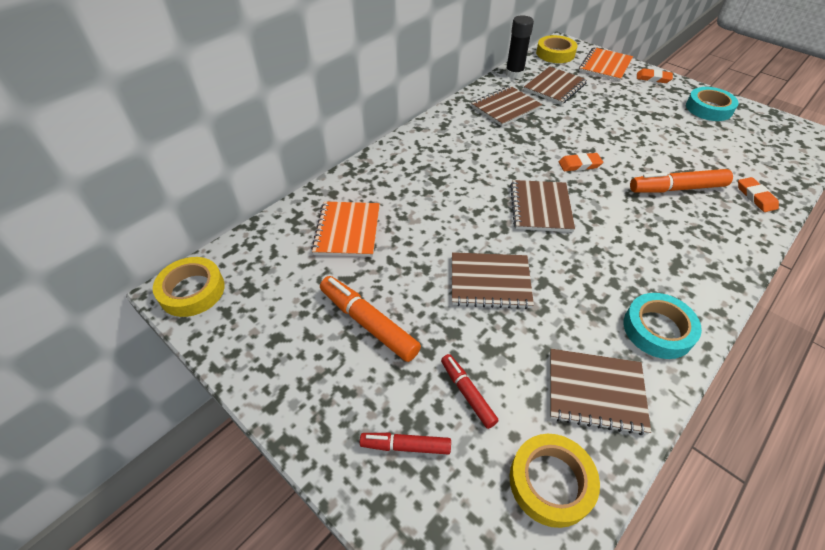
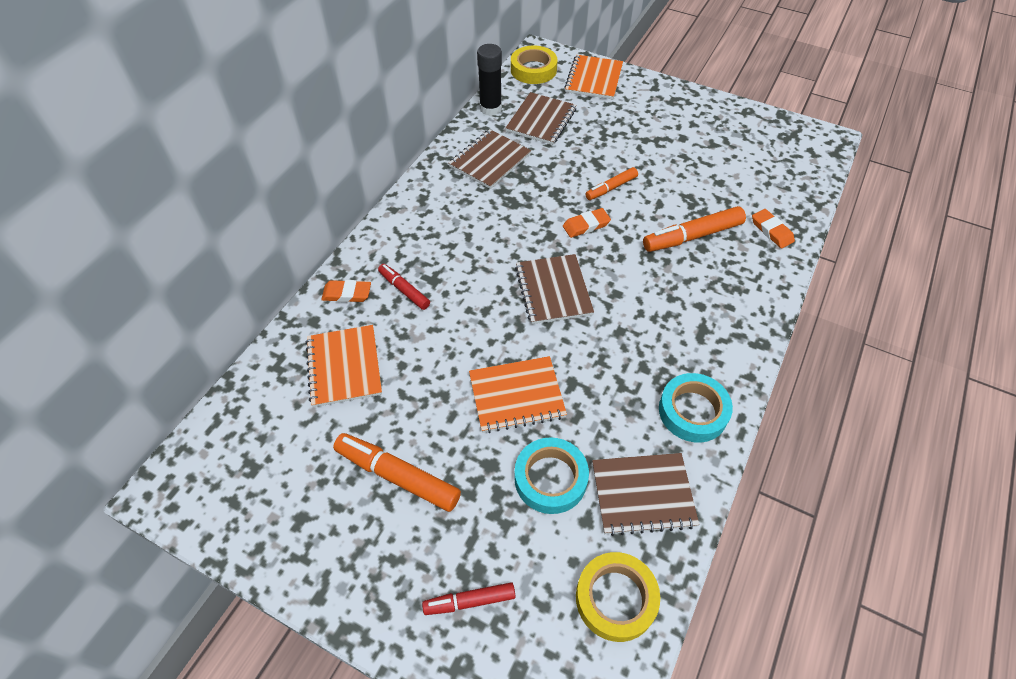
camera: 15 degrees left, 5 degrees up
(192, 291) = (183, 485): yellow tape -> none
(467, 393) = (519, 529): red marker -> red marker (404, 290)
(490, 282) = (516, 395): brown notebook -> orange notebook
(607, 141) = (611, 188): none -> orange marker
(653, 78) = (649, 89): orange eraser -> orange eraser (347, 294)
(708, 108) = (714, 122): turquoise tape -> turquoise tape (550, 478)

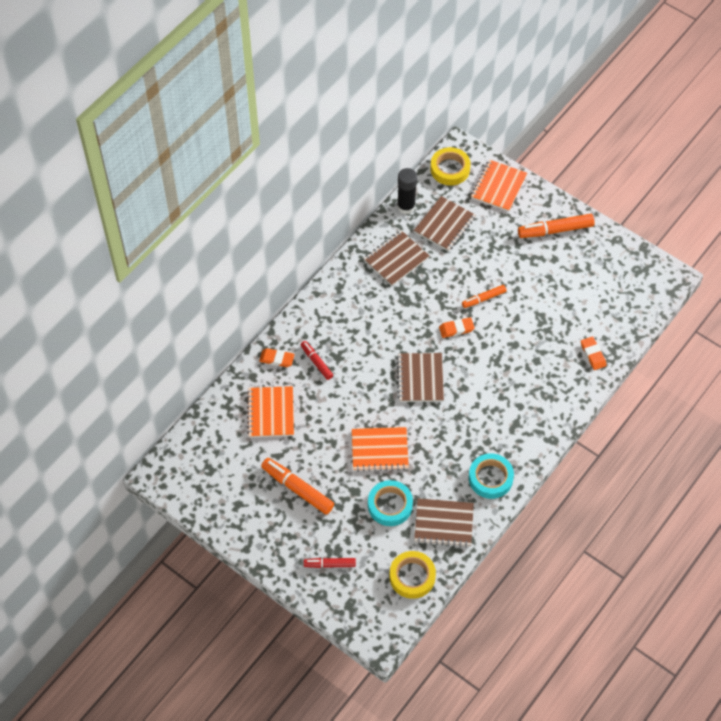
camera: 10 degrees right, 5 degrees up
(692, 236) = (532, 350): orange marker -> orange marker (555, 230)

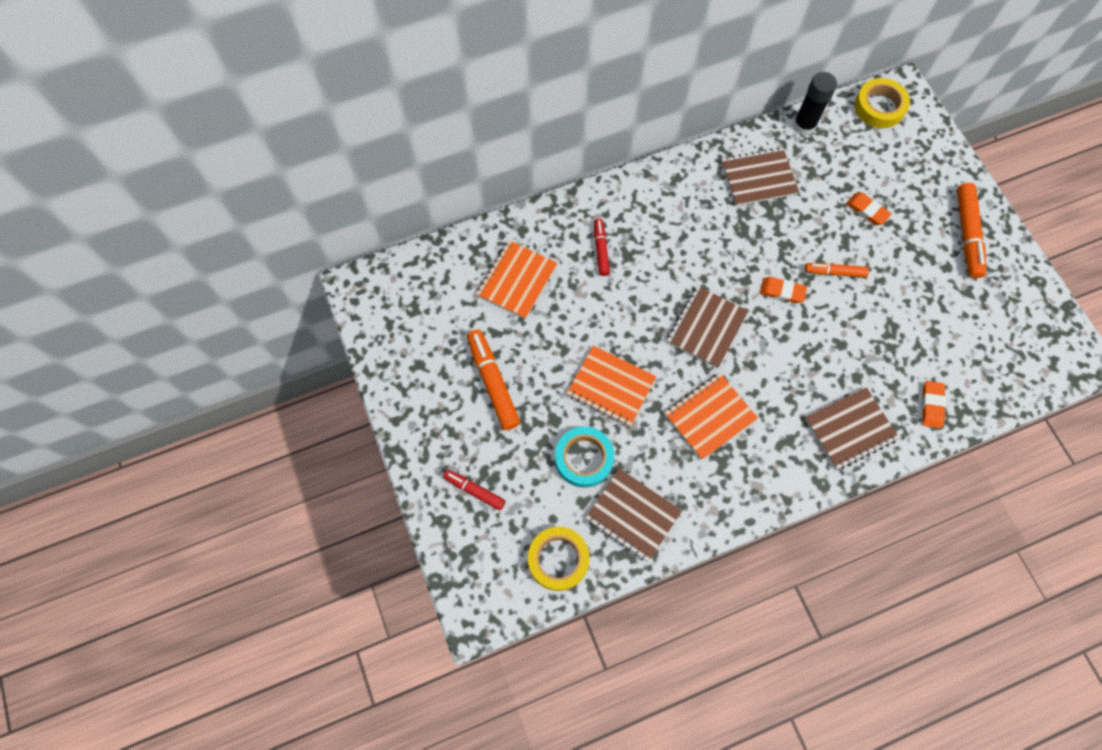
camera: 30 degrees right, 10 degrees up
(277, 359) = (560, 224): orange eraser -> orange eraser (867, 210)
(444, 225) = (837, 166): brown notebook -> brown notebook (850, 429)
(490, 478) = (720, 491): turquoise tape -> none
(498, 187) = (926, 152): orange notebook -> orange notebook (710, 417)
(555, 230) = (967, 234): orange marker -> orange marker turned 105 degrees counterclockwise

